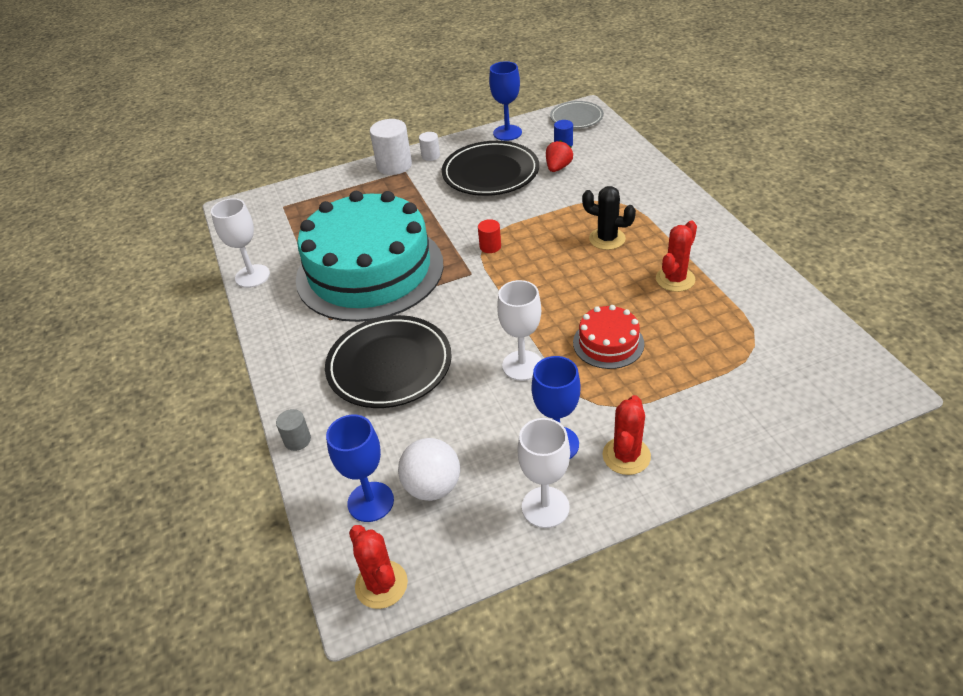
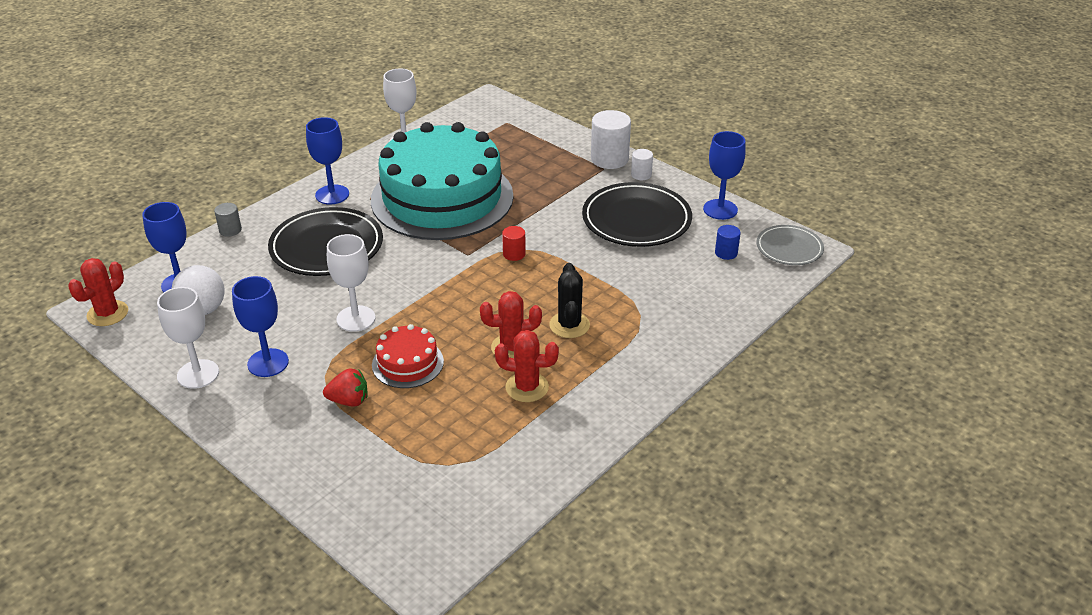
camera: 60 degrees right, 5 degrees down
(299, 345) = (332, 195): none -> blue goblet
(558, 167) = (677, 261): red strawberry -> red strawberry (349, 401)
(626, 456) = (267, 407): red cactus -> red cactus (511, 347)

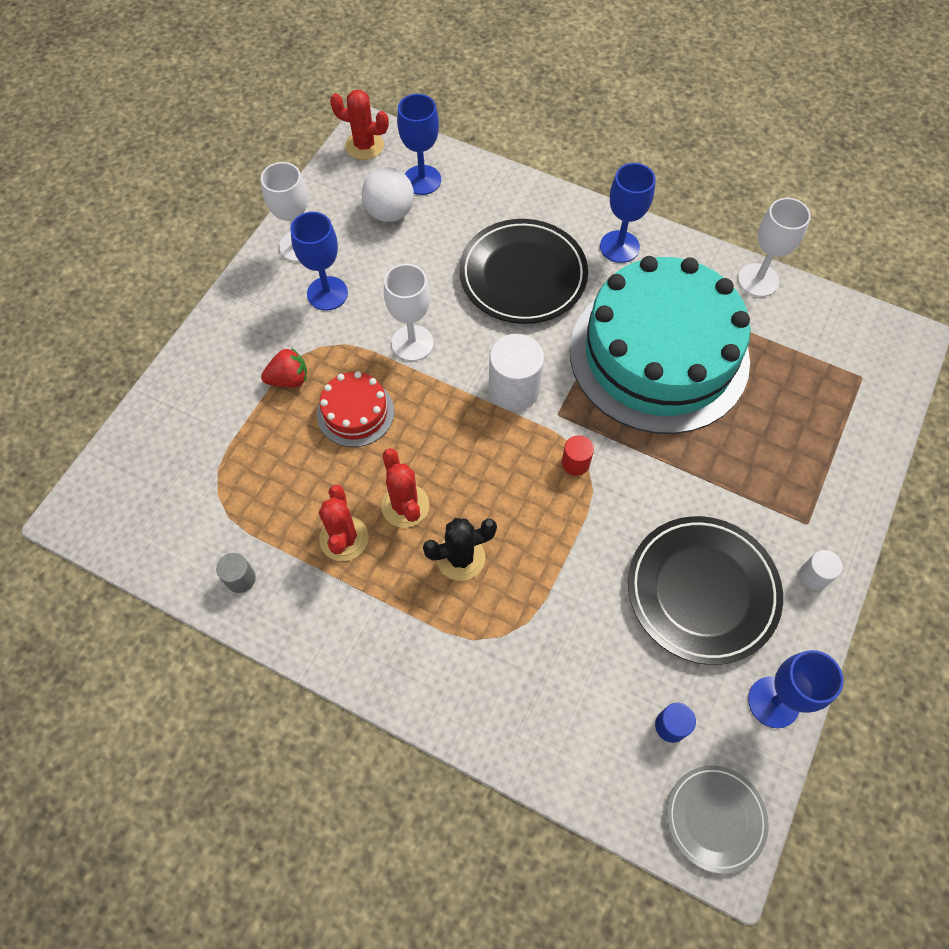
camera: 75 degrees right, 25 degrees up
(230, 230) = (521, 183): grey cylinder -> grey cylinder (240, 578)
(349, 401) = (289, 379): red strawberry -> red strawberry turned 90 degrees counterclockwise
(609, 159) = (834, 526): white cylinder -> white cylinder (514, 389)

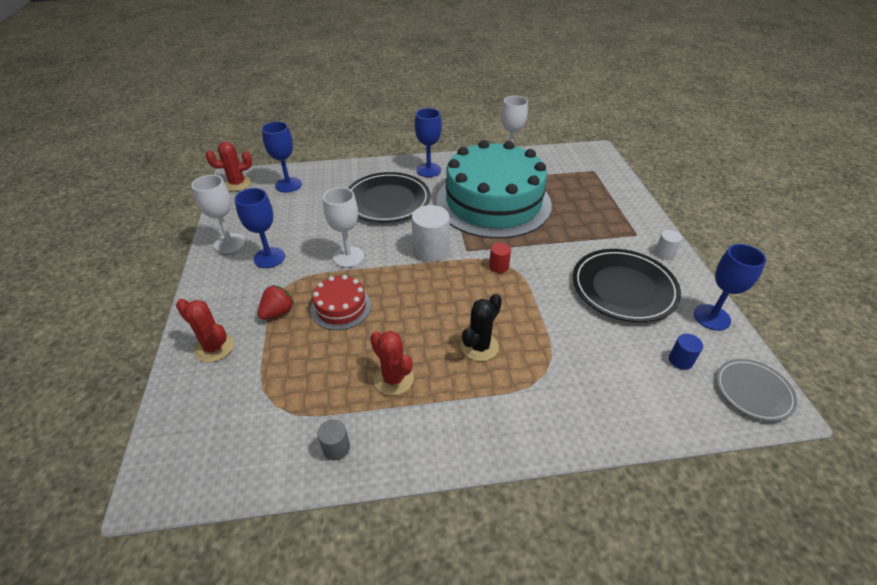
camera: 35 degrees left, 20 degrees down
(390, 213) = (280, 205): white ball -> none
(405, 506) = (418, 338): red cactus -> red cactus (214, 347)

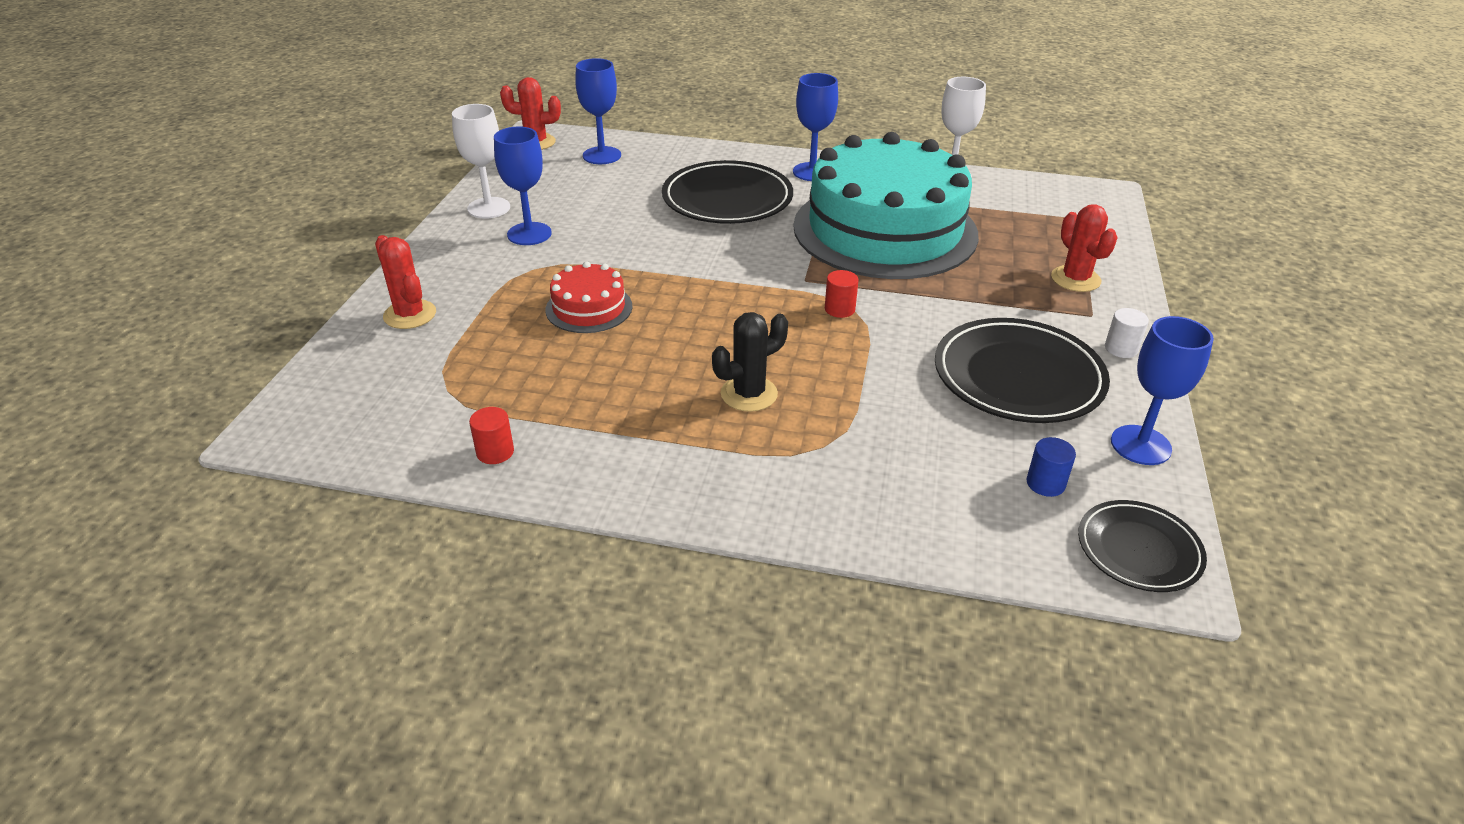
camera: 20 degrees right, 5 degrees down
(278, 312) = (506, 295): red strawberry -> none
(336, 448) = (495, 452): grey cylinder -> red cylinder
(348, 257) = (632, 254): white goblet -> none
(393, 379) = (610, 400): red cactus -> red cactus (1075, 279)
(431, 250) = (752, 270): white cylinder -> none
(753, 391) = (1139, 550): grey plate -> black plate

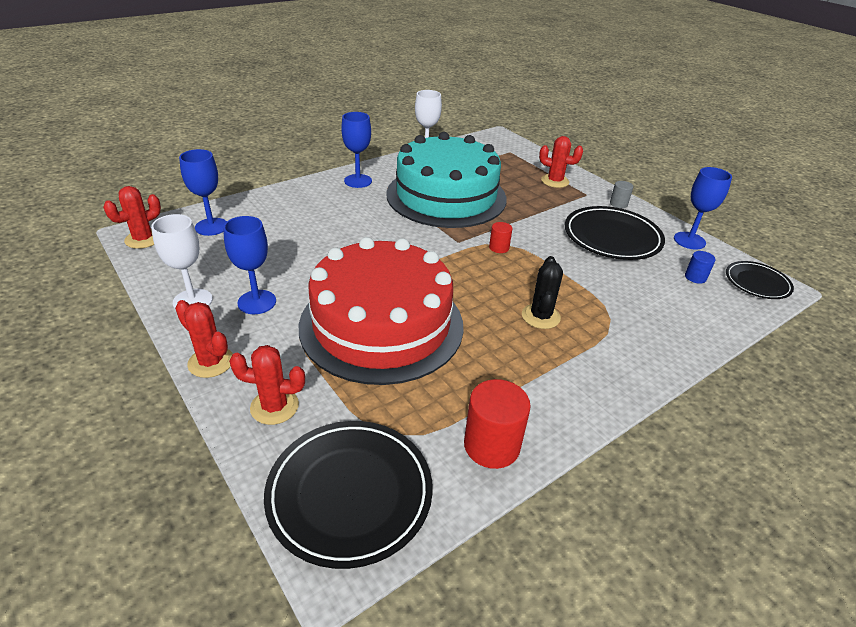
camera: 50 degrees left, 0 degrees up
(426, 259) = (211, 362): none -> red cactus
(495, 452) = (491, 445): red cylinder -> red cylinder, size x1.88
(589, 308) = (381, 324): red cake -> red cake, size x2.39
(727, 199) = (341, 217): black plate -> black plate (350, 494)
(1121, 349) = (618, 204): white cylinder -> grey cylinder

